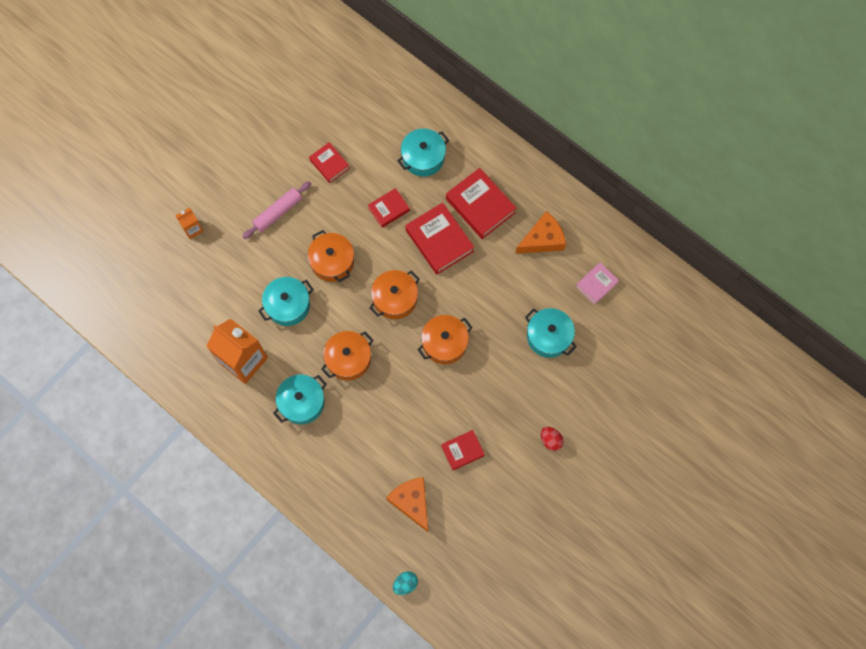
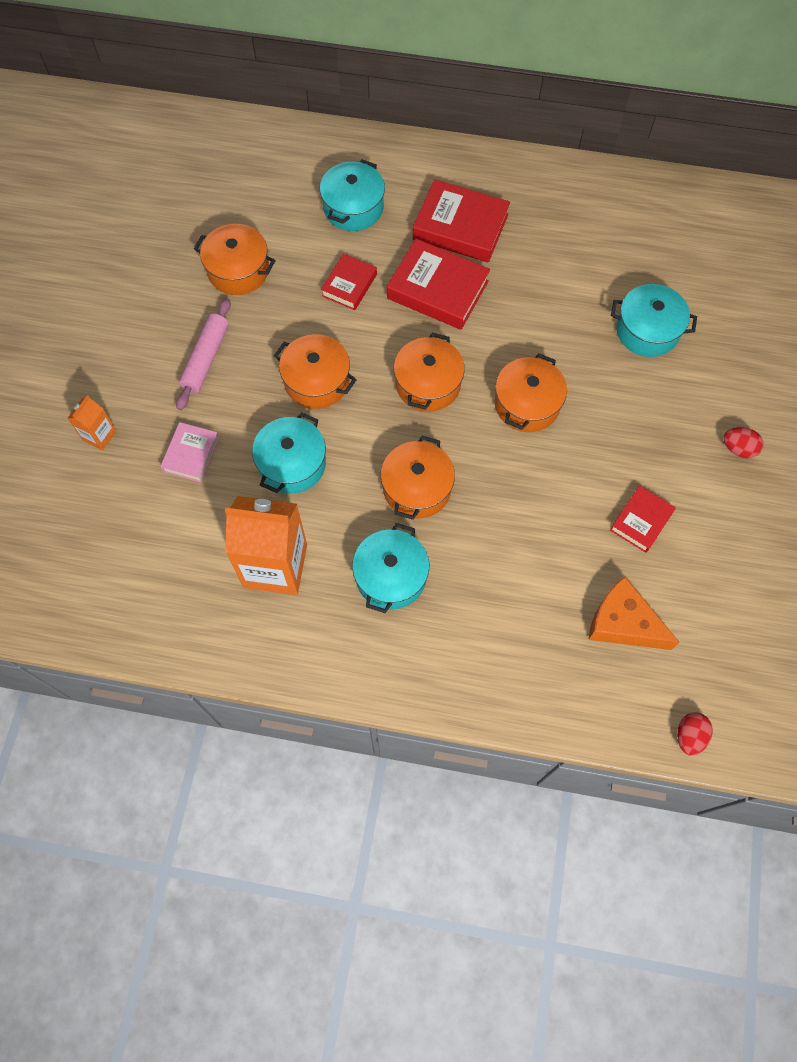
camera: 30 degrees left, 5 degrees down
(329, 164) = (238, 270): red book -> orange pot
(405, 584) = (689, 736): turquoise egg -> red egg
(542, 239) = (561, 228): orange cheese -> none
(596, 284) = (659, 245): pink book -> pink book (191, 454)

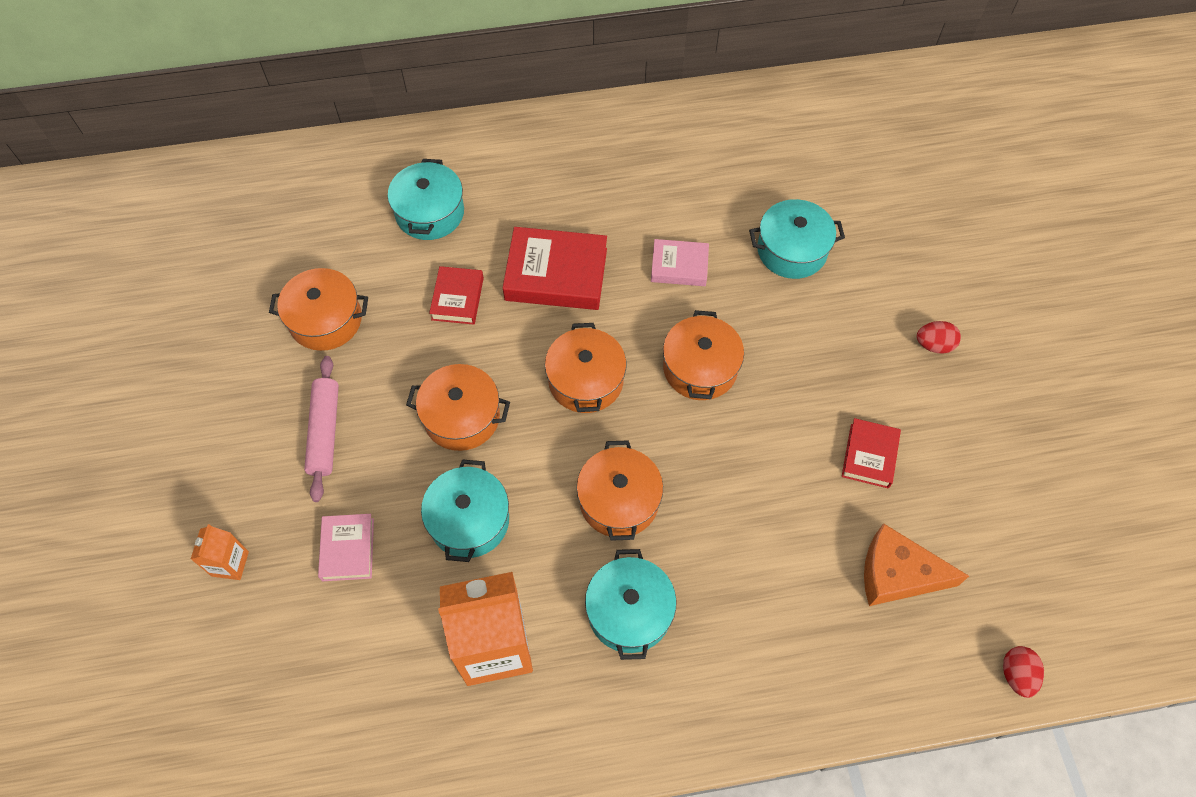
camera: 20 degrees left, 5 degrees down
(460, 227) = (554, 200): red book -> none
(544, 314) = (679, 266): none -> pink book

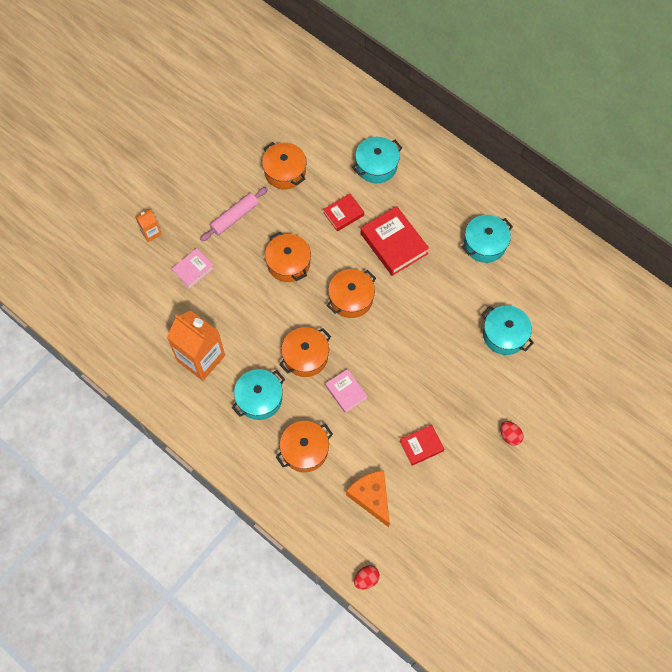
camera: 50 degrees right, 5 degrees up
(469, 520) = (245, 305): turquoise pot -> turquoise pot (484, 244)
(679, 266) = (448, 292): pink book -> pink book (346, 392)
(700, 368) = (401, 341): orange pot -> orange pot (305, 450)

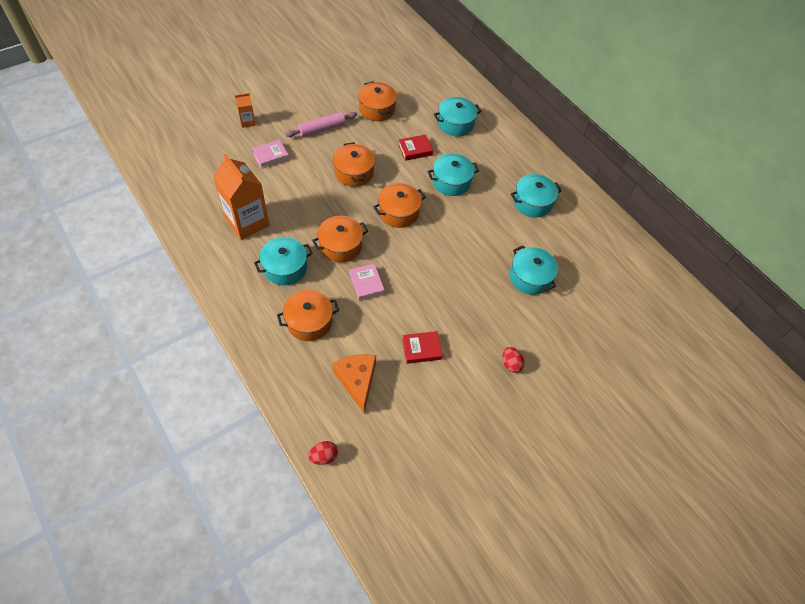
camera: 10 degrees right, 10 degrees down
(394, 244) = (451, 182): red book -> turquoise pot

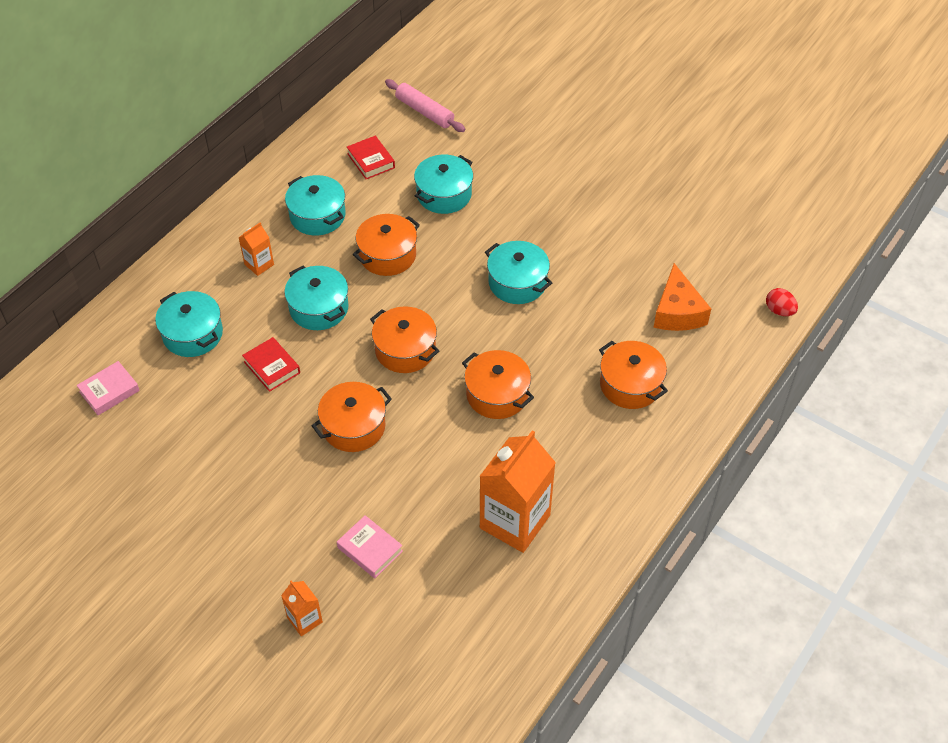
camera: 105 degrees left, 5 degrees down
(285, 268) = (566, 442): turquoise pot -> turquoise pot (517, 282)
(322, 129) = (276, 503): pink rolling pin -> pink rolling pin (424, 112)
(357, 381) = (677, 311): orange cheese -> orange cheese turned 60 degrees counterclockwise
(366, 284) = (542, 346): pink book -> pink book (109, 391)
(377, 109) = (197, 445): orange pot -> orange pot (387, 255)
(421, 349) = (602, 267): red book -> red book (371, 161)
(499, 164) = (259, 264): none -> orange carton
(510, 364) = (574, 187): red egg -> none

